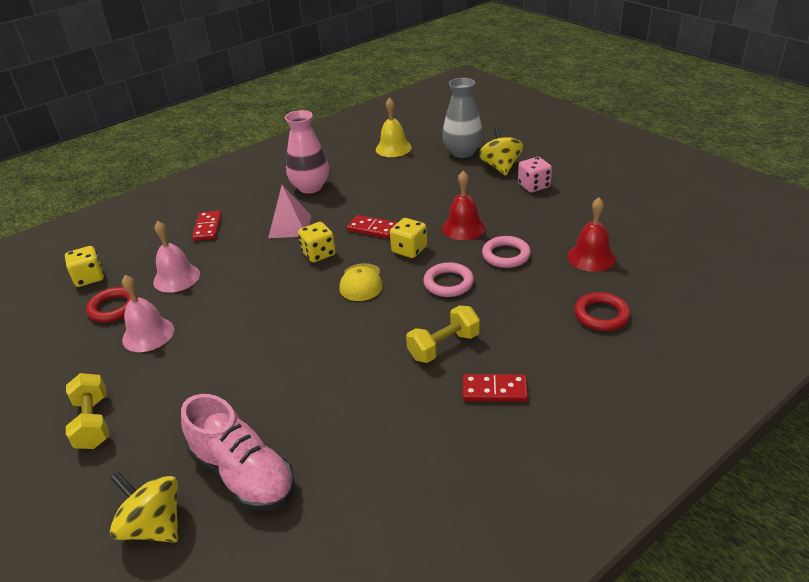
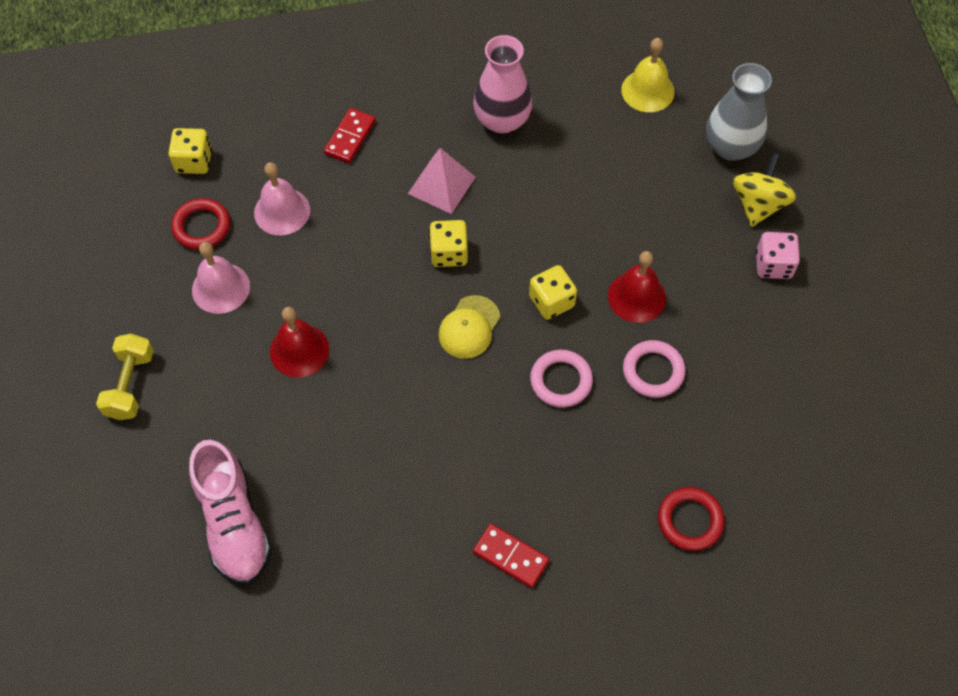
camera: 25 degrees right, 25 degrees up
(154, 526) = (140, 536): yellow spinning top -> none
(372, 229) = (531, 241): red domino -> none
(444, 346) = (498, 471): yellow dumbbell -> none
(591, 257) = (747, 428): red bell -> red bell (299, 350)

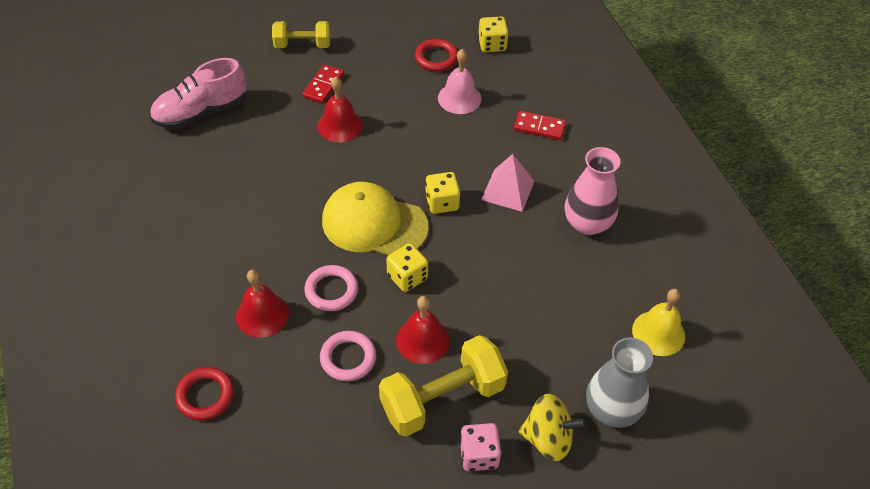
camera: 80 degrees right, 10 degrees down
(221, 288) = (386, 76): pink bell -> none
(469, 327) = (374, 223): yellow cap -> yellow cap, size x1.80
(511, 556) = (174, 272): red domino -> red domino (323, 86)
(586, 456) = (262, 315): none -> red bell
(709, 287) = (442, 399): none -> yellow dumbbell

